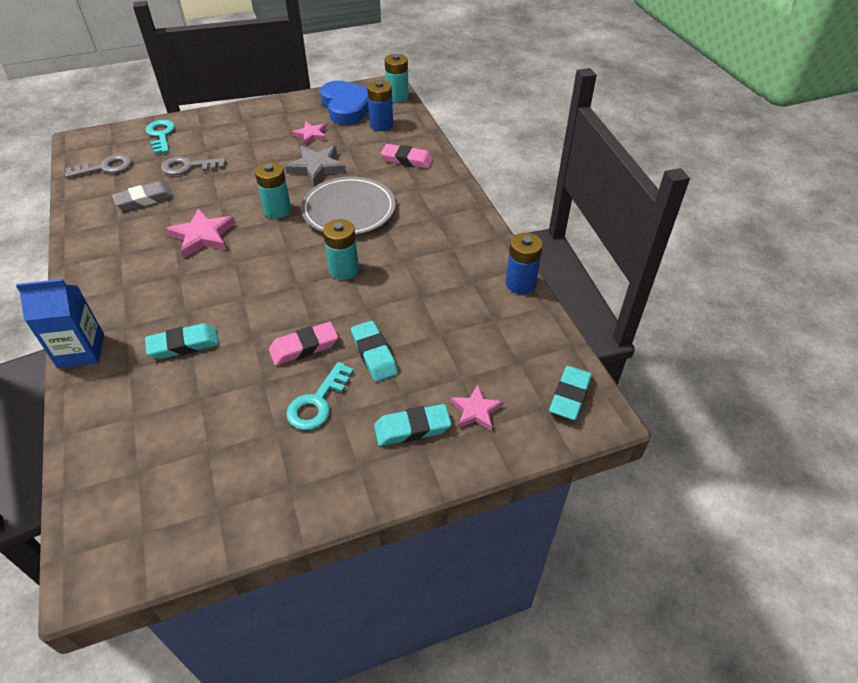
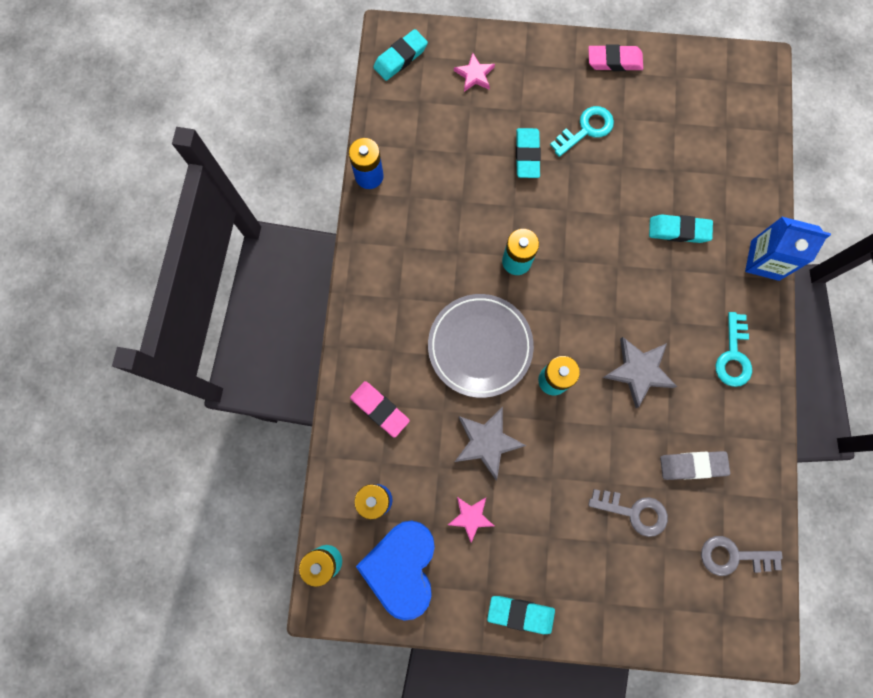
camera: 155 degrees left, 30 degrees up
(161, 135) = (658, 606): turquoise key -> turquoise key (733, 356)
(203, 236) = (639, 371): pink star -> grey star
(304, 347) = (580, 186): pink eraser -> pink eraser (614, 61)
(412, 428) = (526, 80): turquoise eraser -> turquoise eraser (520, 613)

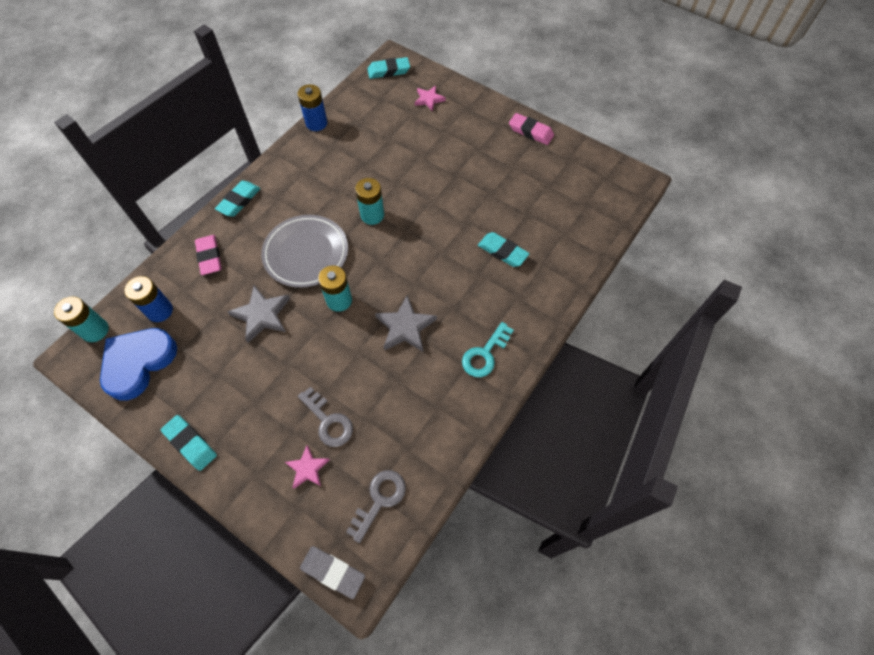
camera: 30 degrees right, 15 degrees down
(471, 517) = (211, 357): pink star -> pink star (307, 468)
(527, 155) = (428, 158): turquoise eraser -> turquoise eraser (239, 201)
(586, 129) = (481, 161): turquoise key -> none
(692, 465) = (397, 413): grey eraser -> grey eraser (333, 572)
(732, 556) = (380, 499): grey key -> grey key turned 90 degrees clockwise
(765, 260) = (555, 302): blue carton -> none

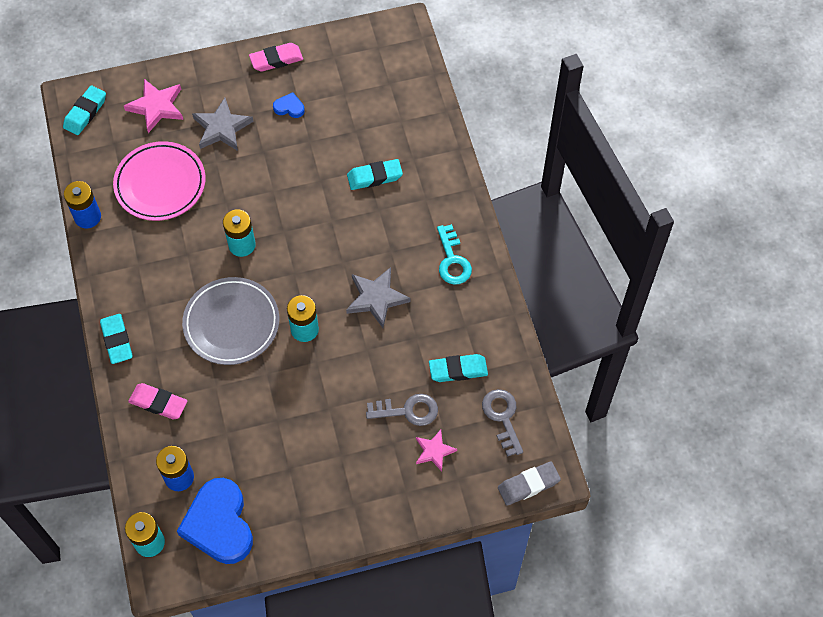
camera: 50 degrees left, 0 degrees up
(190, 444) = (336, 525): turquoise eraser -> turquoise eraser (458, 370)
(262, 315) = (262, 398): grey star -> grey star (222, 128)
(375, 141) = (160, 184): none -> pink plate
(429, 99) = (156, 107): pink star -> pink star, size x1.59
(503, 164) = (289, 107): none -> blue heart

